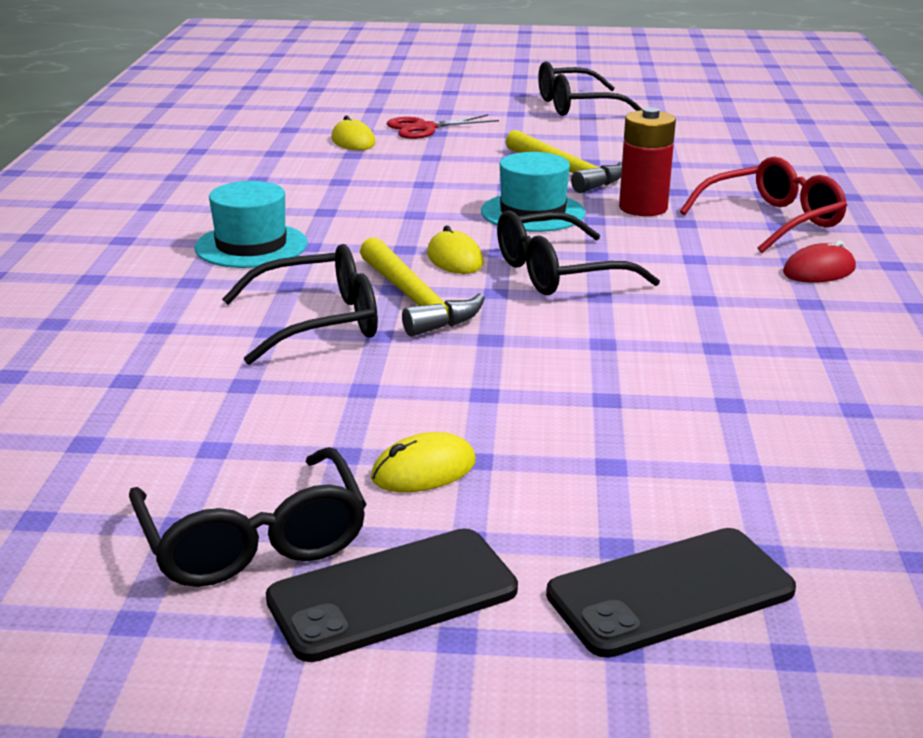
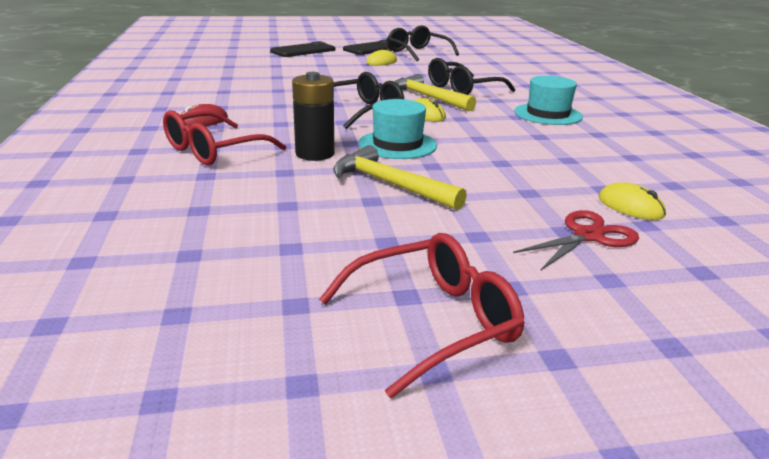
camera: 165 degrees right, 0 degrees up
(576, 106) = (434, 321): black glasses -> red glasses
(643, 208) = (315, 154): red battery -> black battery

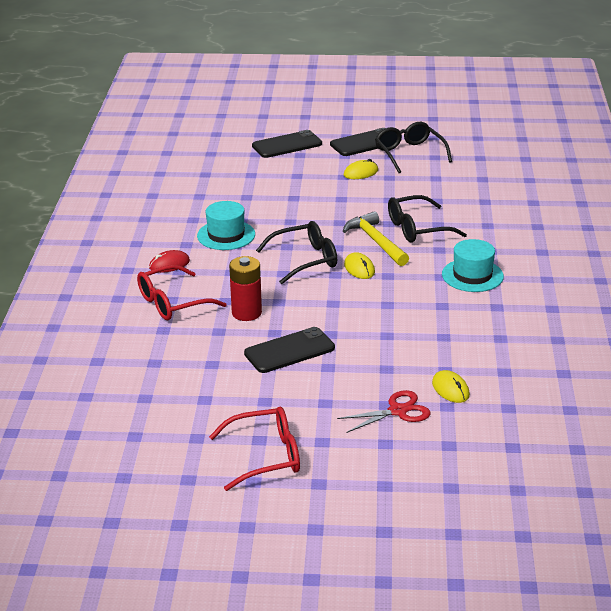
camera: 15 degrees right, 5 degrees up
(315, 154) = (246, 313): black battery -> red battery
(390, 184) = (289, 351): yellow hammer -> black phone
(397, 144) = (315, 307): turquoise hat -> turquoise hat (226, 235)

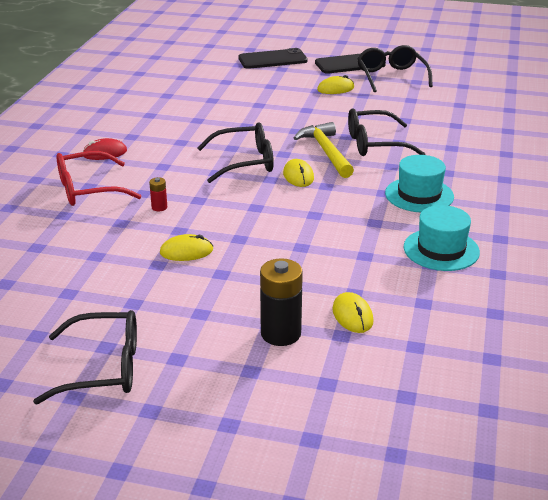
camera: 10 degrees right, 0 degrees up
(226, 235) = (175, 132): turquoise hat -> turquoise hat (441, 250)
(246, 313) = (159, 207): red battery -> red battery, size x0.48
(266, 456) = (104, 368): red glasses -> black glasses
(289, 351) = (186, 251): black phone -> yellow mouse
(398, 411) = (280, 333): red scissors -> black battery

